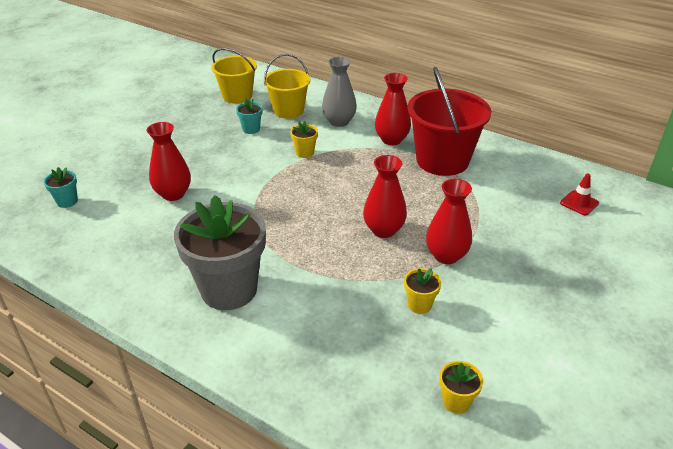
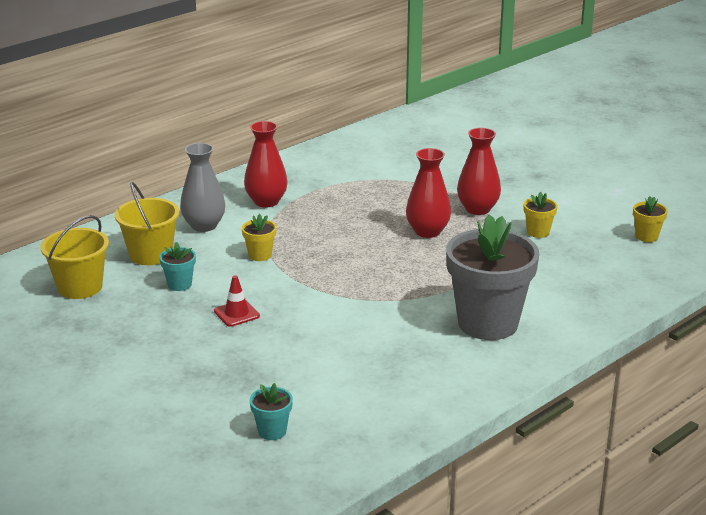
camera: 75 degrees left, 10 degrees down
(173, 194) = (298, 349): red vase -> none
(442, 160) = (324, 182): red bucket -> none
(579, 203) = (428, 138): red traffic cone -> red traffic cone (236, 313)

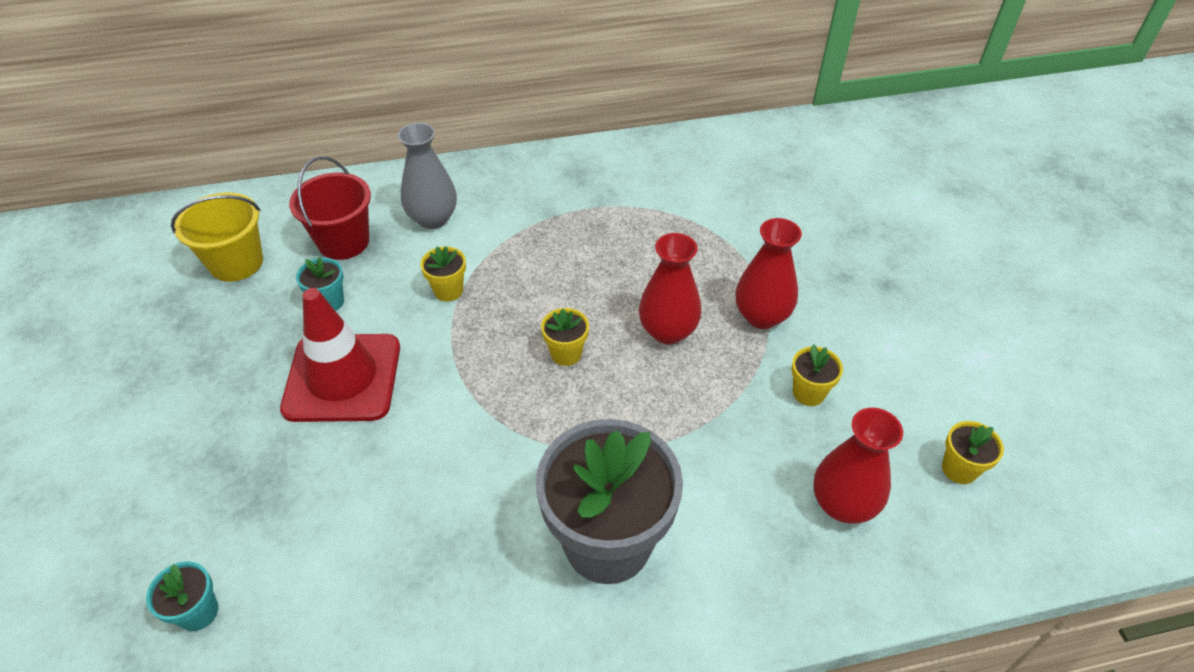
camera: 30 degrees right, 20 degrees up
(150, 254) = (343, 242): yellow bucket -> red bucket
(236, 313) = (342, 378): red traffic cone -> red traffic cone, size x2.23
(266, 201) = (528, 206): red vase -> red vase (842, 504)
(374, 259) = (566, 353): none -> yellow flower pot

